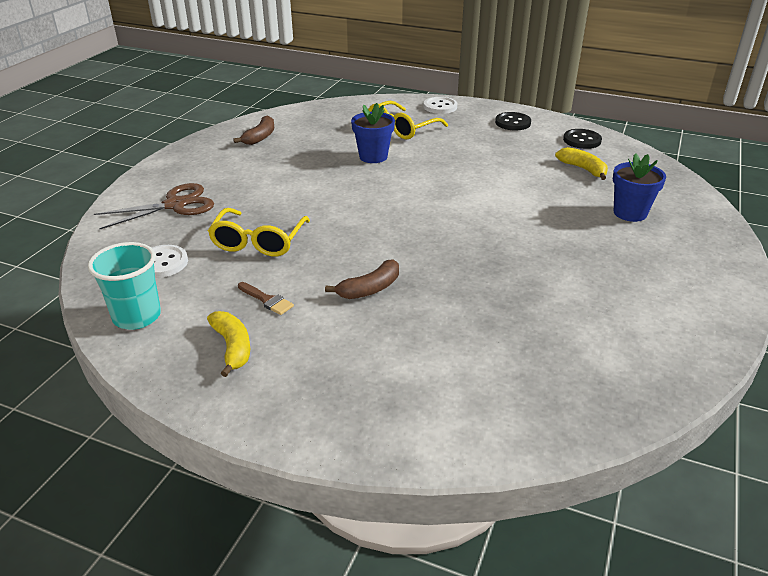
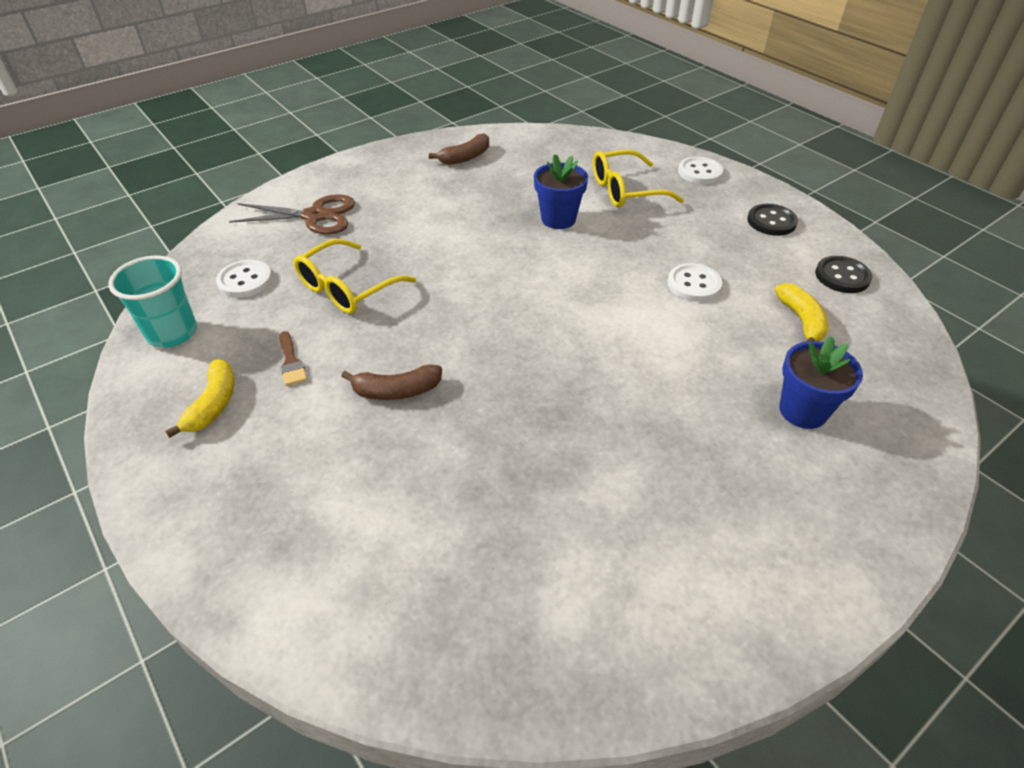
camera: 30 degrees right, 10 degrees up
(502, 168) = (694, 284): none -> white button

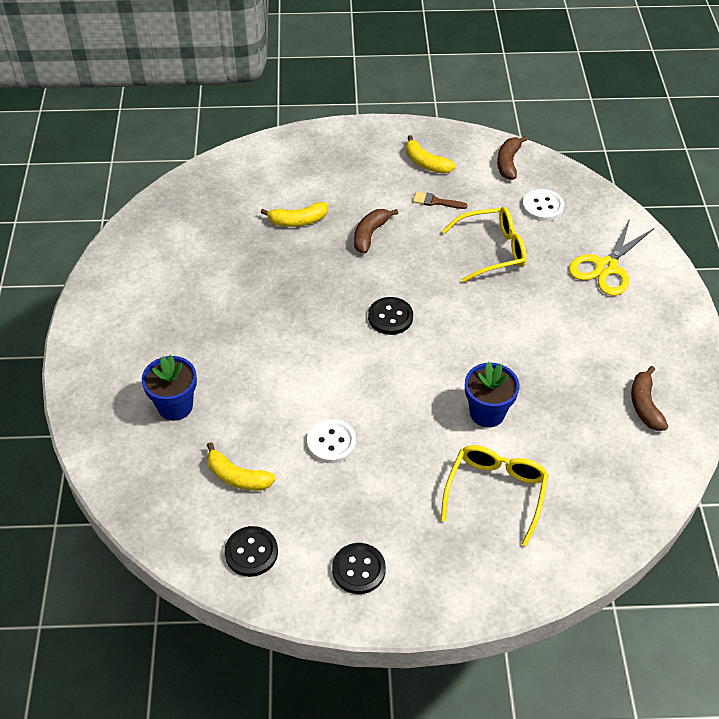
camera: 125 degrees right, 5 degrees up
(172, 333) = (508, 163): turquoise cup -> brown banana
(315, 216) = (606, 267): brown scissors -> yellow scissors
(347, 288) = (492, 250): yellow glasses -> yellow glasses turned 90 degrees clockwise
(426, 475) = (298, 221): none -> yellow banana
(511, 316) = (390, 317): none -> black button
(700, 172) = (482, 581): white button -> none

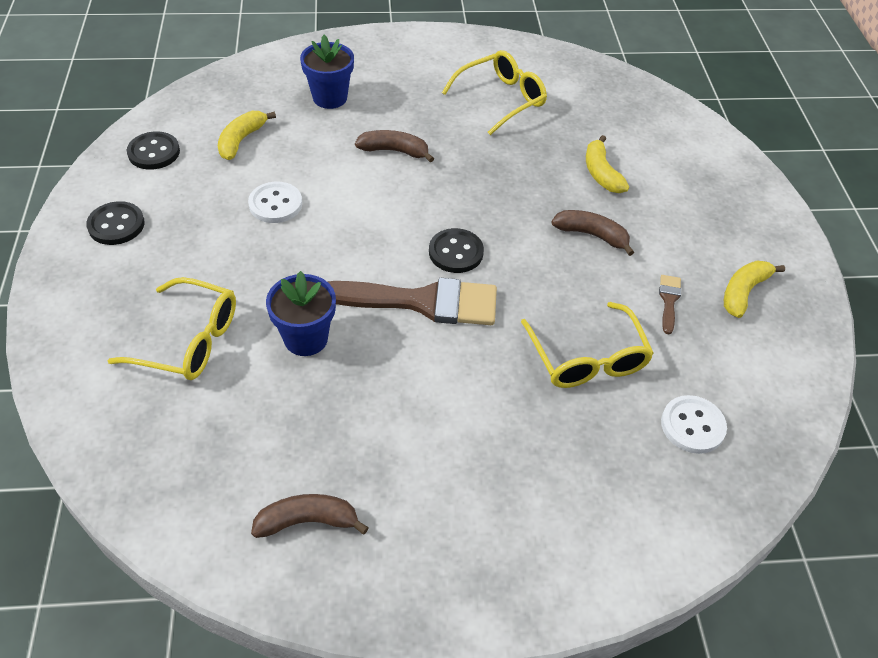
camera: 85 degrees right, 0 degrees up
(192, 276) = (501, 99): none -> yellow glasses
(445, 341) = (420, 302): none -> brown brush
(508, 163) = (778, 388): brown banana -> brown banana (394, 151)
(606, 267) = (578, 500): yellow scissors -> none

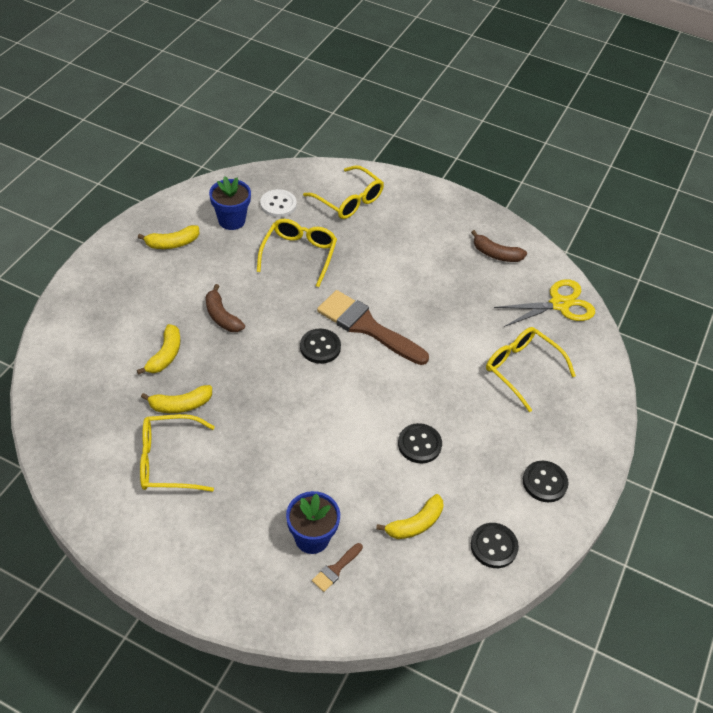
camera: 150 degrees left, 0 degrees up
(164, 475) = (559, 304): none -> yellow scissors
(275, 204) = (419, 444): white button -> black button
(306, 338) = (450, 338): blue flower pot -> blue flower pot (231, 220)
(394, 151) = (299, 450): brown banana -> none
(538, 140) = (180, 405): none -> yellow banana
(606, 496) = (349, 201): none -> yellow glasses
(669, 301) = (220, 259): brown brush -> brown brush (336, 569)

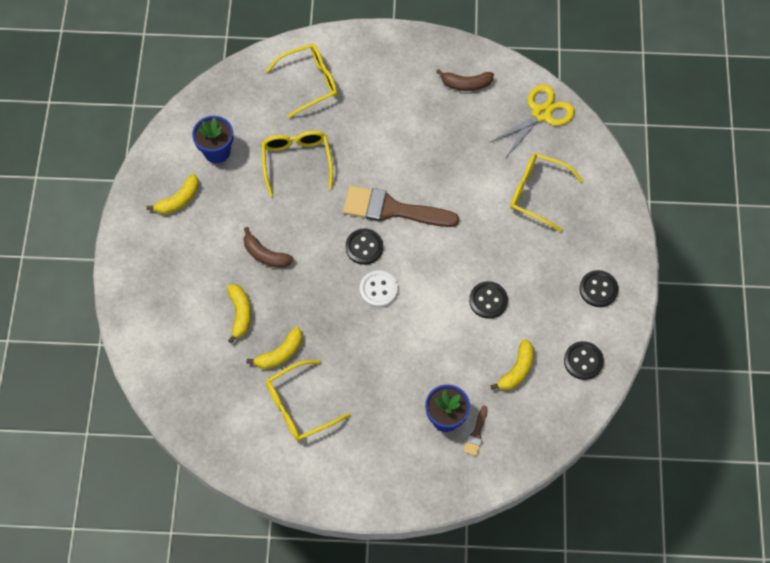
camera: 20 degrees left, 15 degrees up
(278, 204) = (249, 115): white button -> white button (378, 289)
(349, 201) = (310, 82): yellow glasses -> yellow glasses turned 45 degrees counterclockwise

